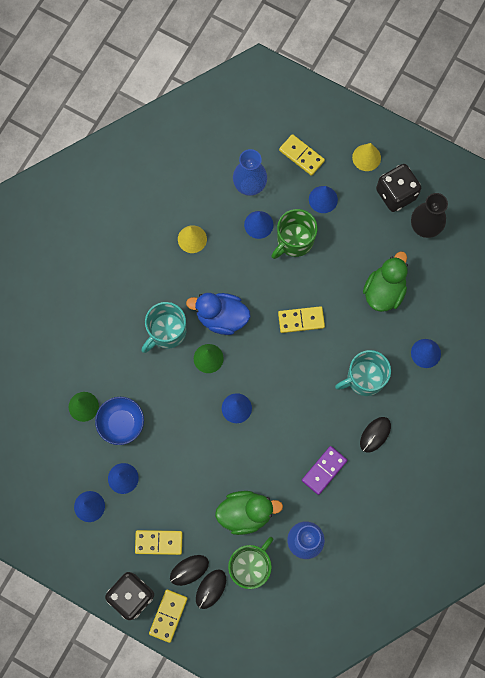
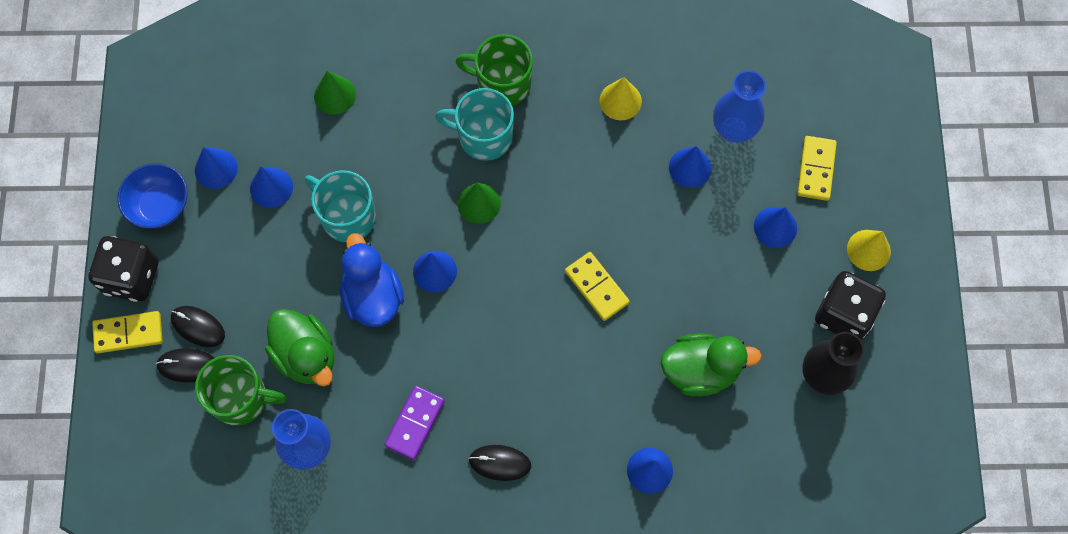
camera: 60 degrees right, 5 degrees down
(121, 423) = (338, 148): blue bowl -> blue bowl (159, 205)
(159, 542) = (214, 272): yellow domino -> none
(221, 317) = (541, 190): blue duck -> blue duck (373, 296)
(294, 241) = (696, 222): green mug -> green mug (502, 84)
(324, 470) = (415, 423): purple domino -> purple domino turned 75 degrees counterclockwise
(364, 378) = (567, 408): turquoise mug -> turquoise mug (347, 216)

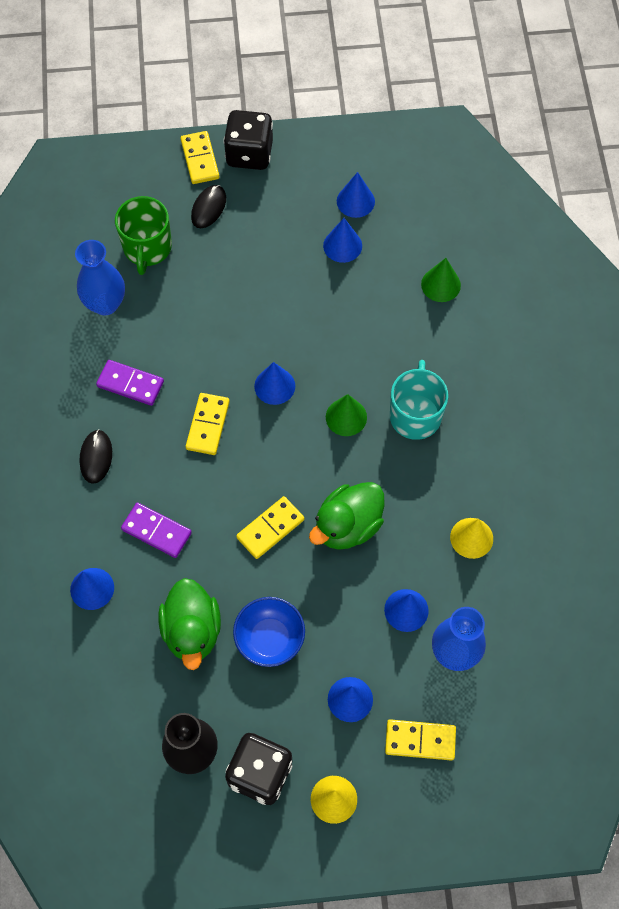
camera: 85 degrees right, 5 degrees down
(159, 205) = (316, 164): blue bowl -> blue bowl (270, 638)
(187, 366) = (174, 205): black mouse -> none
(306, 355) = (188, 292): green duck -> green duck (347, 526)
(347, 216) = (321, 308): turquoise mug -> none
(373, 296) = (246, 338): blue duck -> none
(474, 342) = (208, 425): none -> yellow domino
(502, 84) = (474, 426): green mug -> none
(590, 401) = (156, 531): none -> purple domino

